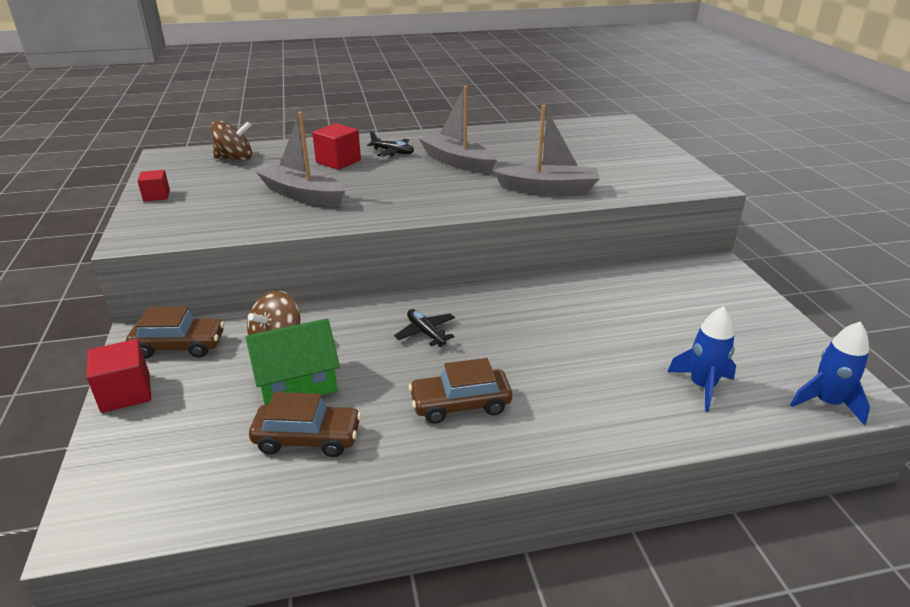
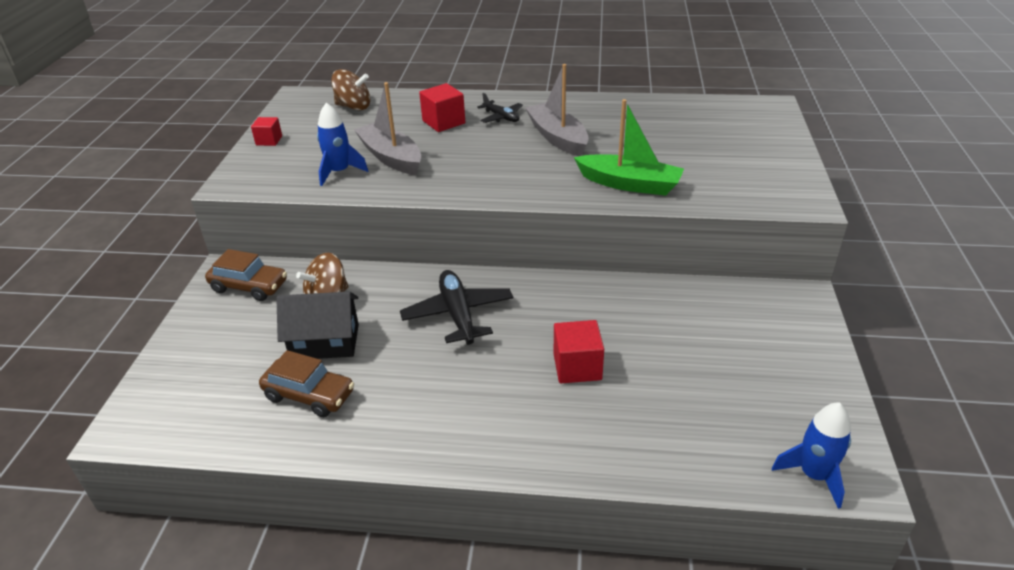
camera: 20 degrees right, 5 degrees up
(126, 393) = (192, 322): red cube -> red cube (577, 367)
(297, 383) = (325, 342): green house -> black house
(425, 333) = (458, 314): black plane -> black plane, size x1.75
(460, 404) = (450, 393): brown car -> none
(548, 189) = (629, 184): grey boat -> green boat
(702, 386) = (691, 427): blue rocket -> blue rocket (339, 172)

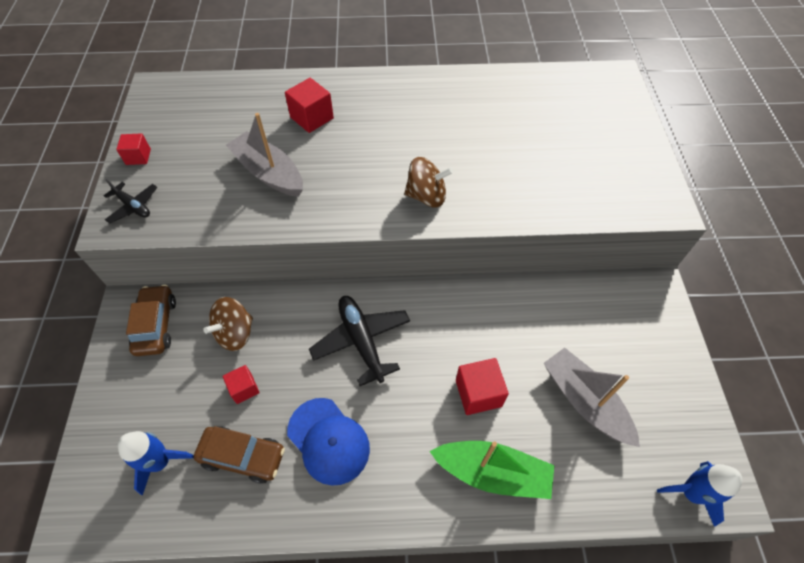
camera: 10 degrees left, 20 degrees up
(249, 286) = (156, 325): brown car -> brown car turned 105 degrees counterclockwise
(325, 342) = (244, 388): black house -> red cube
(339, 172) = (221, 198): blue rocket -> blue rocket (160, 462)
(353, 107) = (216, 100): brown spinning top -> brown spinning top (426, 196)
(403, 391) = (328, 441): none -> blue cap
(501, 117) = (367, 107): black plane -> black plane (133, 206)
(557, 138) = (427, 133): grey boat -> grey boat (584, 401)
(629, 184) = (505, 194): green boat -> green boat (492, 472)

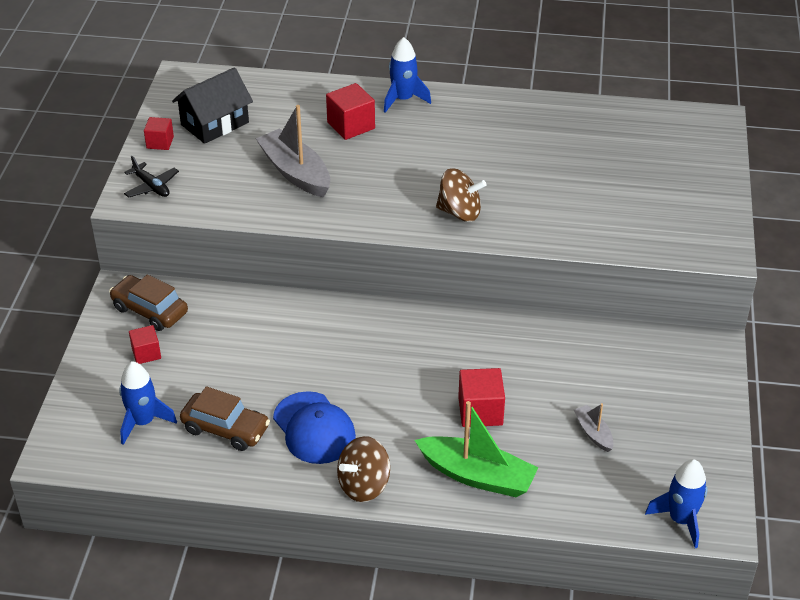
camera: 10 degrees right, 15 degrees down
(156, 325) = (150, 310): brown car -> brown car turned 60 degrees counterclockwise
(188, 131) = (215, 124): none -> black house
(235, 333) = (232, 328): brown spinning top -> brown spinning top (364, 485)
(244, 388) = (234, 375): red cube -> red cube (146, 353)
(353, 87) = (403, 100): none -> blue rocket
(361, 341) = (365, 351): black plane -> none
(584, 401) = (593, 433): grey boat -> grey boat, size x0.50

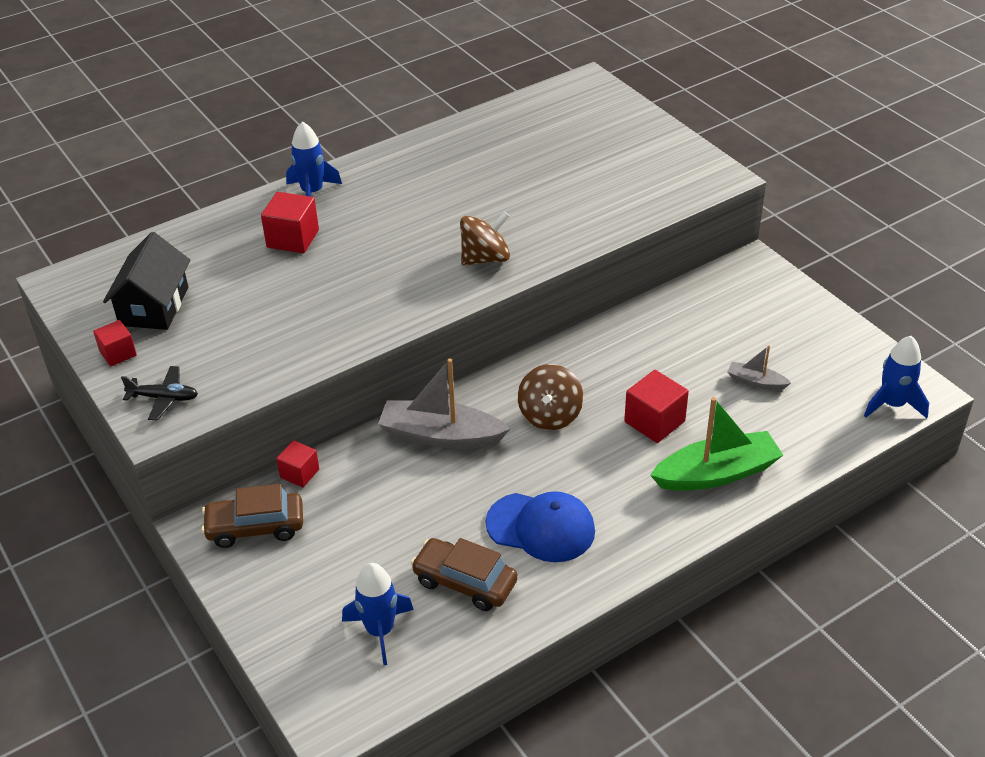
camera: 40 degrees left, 0 degrees up
(146, 353) = (302, 568): red cube -> red cube (299, 473)
(225, 429) = (465, 582): brown car -> brown car turned 135 degrees counterclockwise
(295, 172) = (294, 306): grey boat -> grey boat (441, 436)
(364, 485) = (641, 544): brown spinning top -> brown spinning top (550, 415)

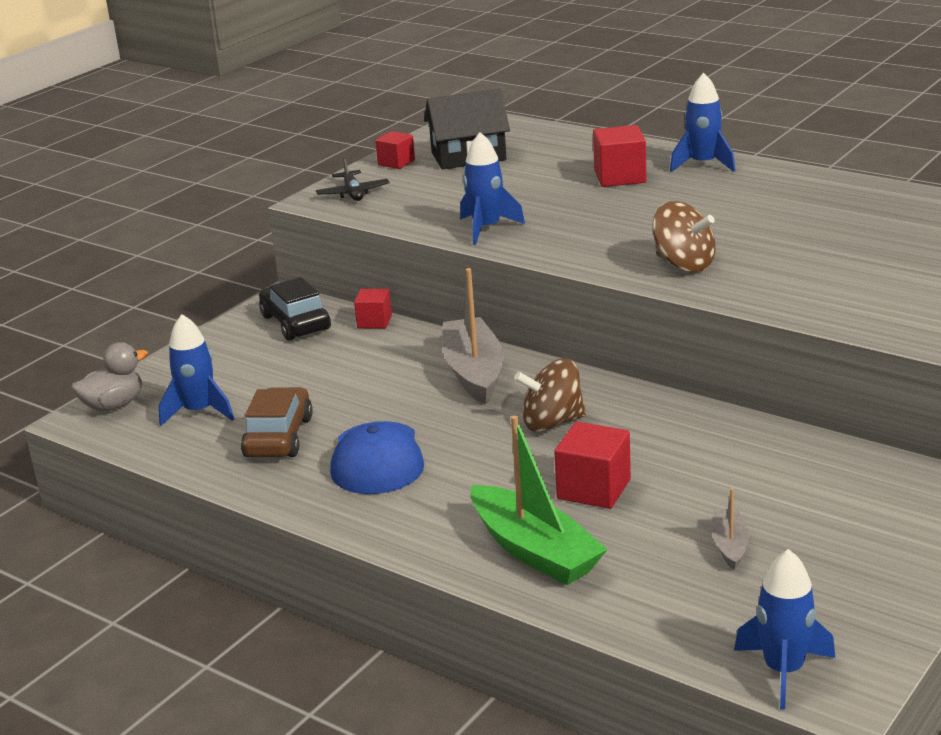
camera: 70 degrees right, 15 degrees down
(255, 527) = (295, 323): brown car -> black car
(319, 696) = (114, 405): none -> grey duck
(327, 337) = (486, 228): none -> blue rocket

